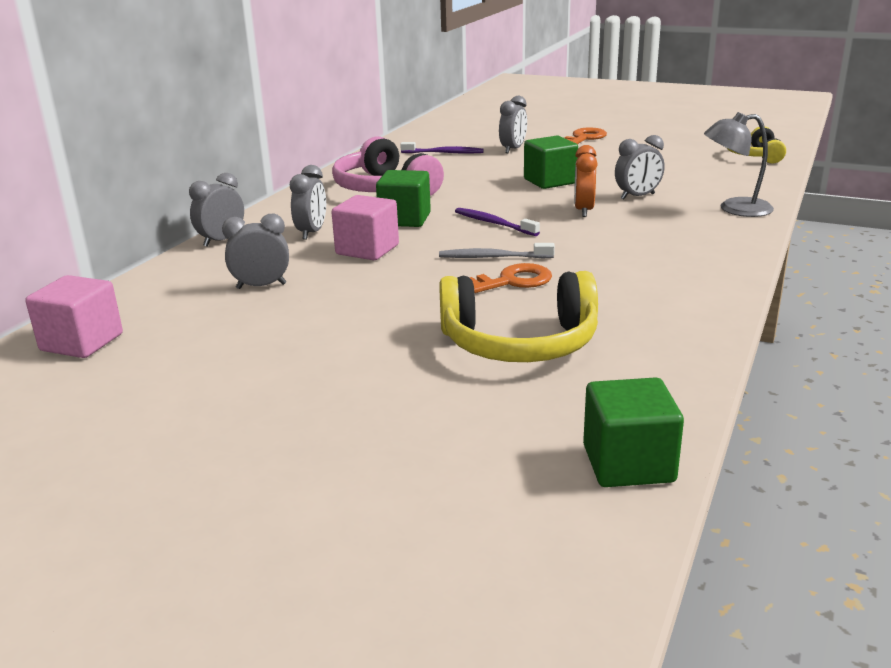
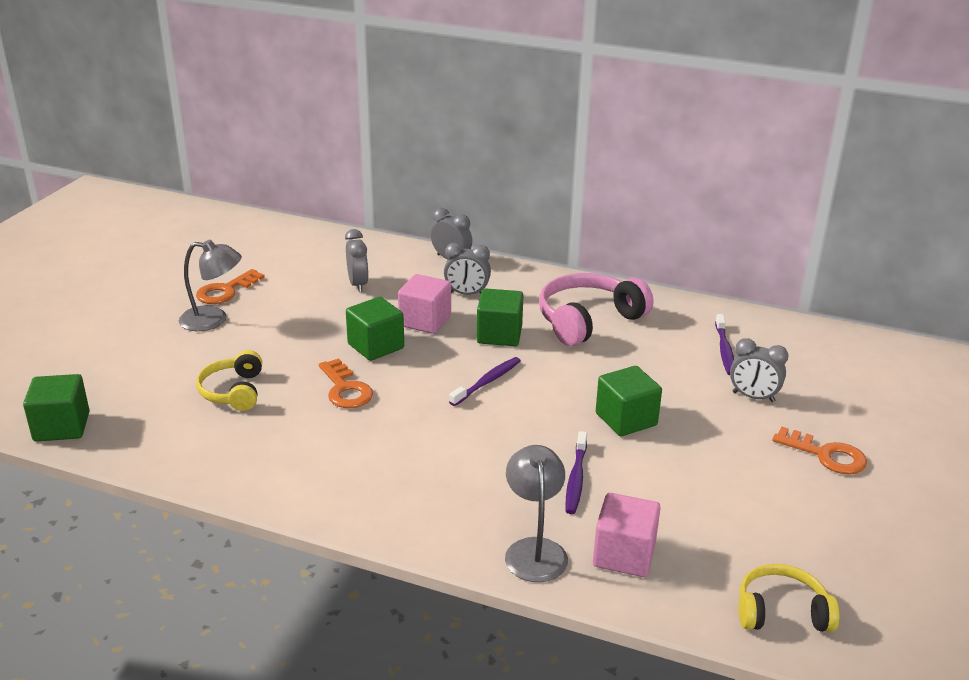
camera: 85 degrees right, 5 degrees up
(82, 342) = (284, 239): pink cube -> pink cube (624, 555)
(236, 374) = (226, 291): none -> orange key
(325, 375) = (213, 320): none -> grey lamp
(419, 271) = (376, 346): none -> green cube
(493, 257) = (400, 381): grey toothbrush -> none
(519, 343) = (233, 391): yellow headphones -> yellow headphones, size x0.61
(583, 210) = (526, 437): orange clock -> none
(637, 196) = (576, 479): grey clock -> purple toothbrush

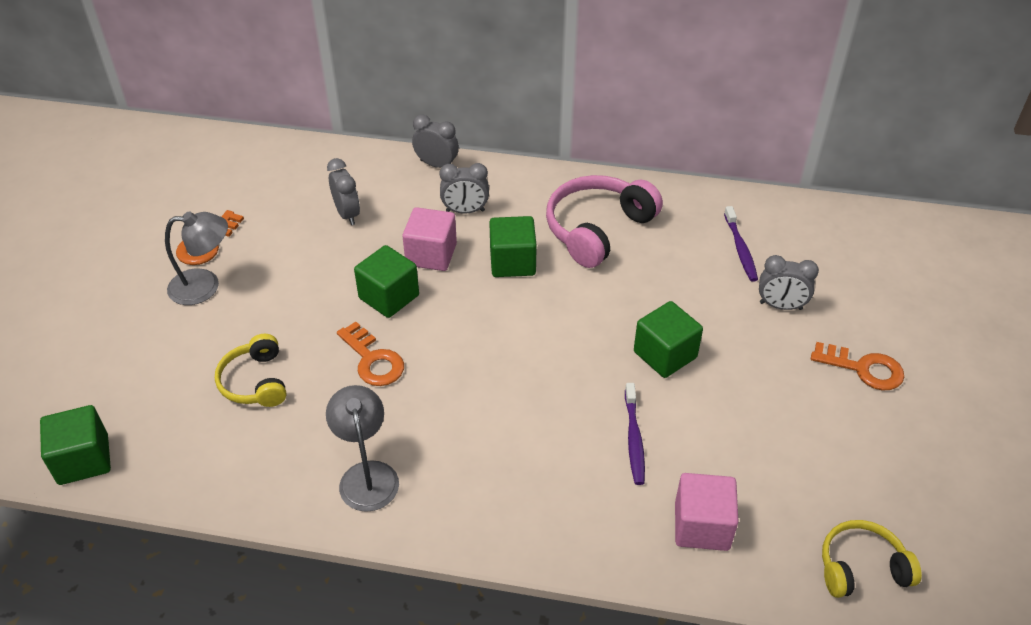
camera: 10 degrees left, 15 degrees up
(487, 382) = (516, 327): purple toothbrush -> none
(534, 550) = (615, 535): grey lamp -> grey lamp (367, 475)

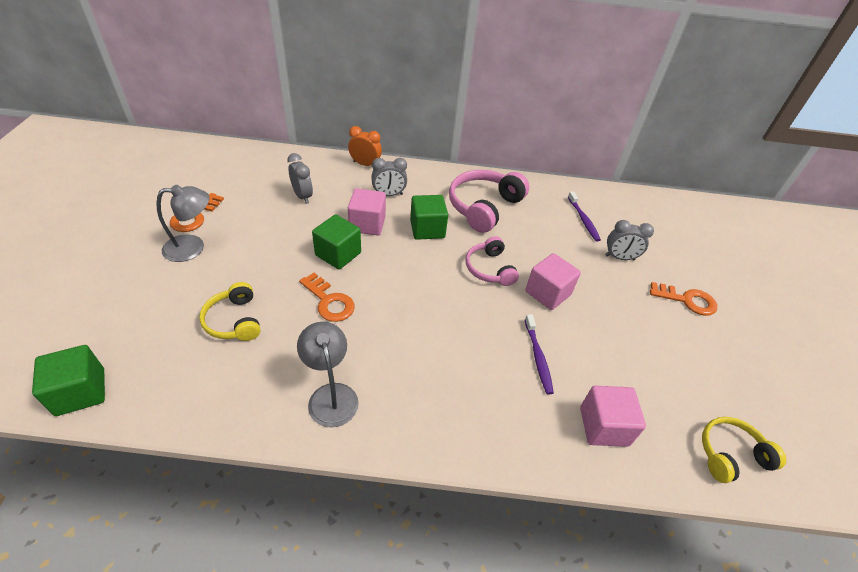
camera: 10 degrees left, 0 degrees up
(436, 165) = (365, 164): grey clock -> orange clock
(590, 319) = (489, 269): none -> pink headphones
(665, 355) = (547, 293): green cube -> pink cube

